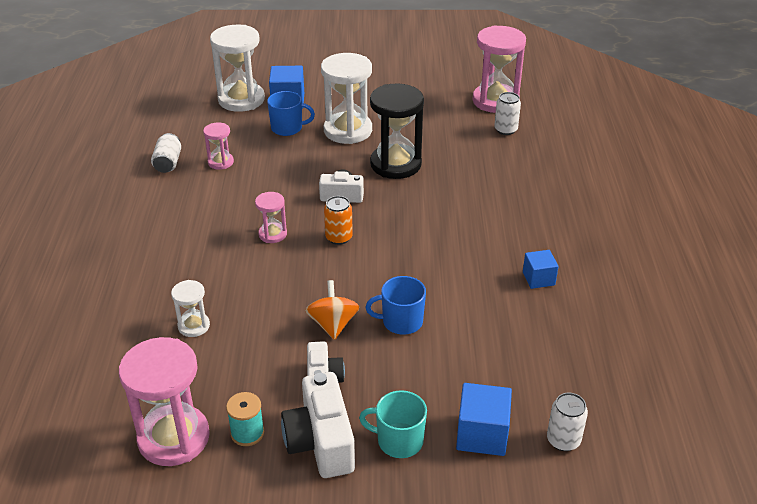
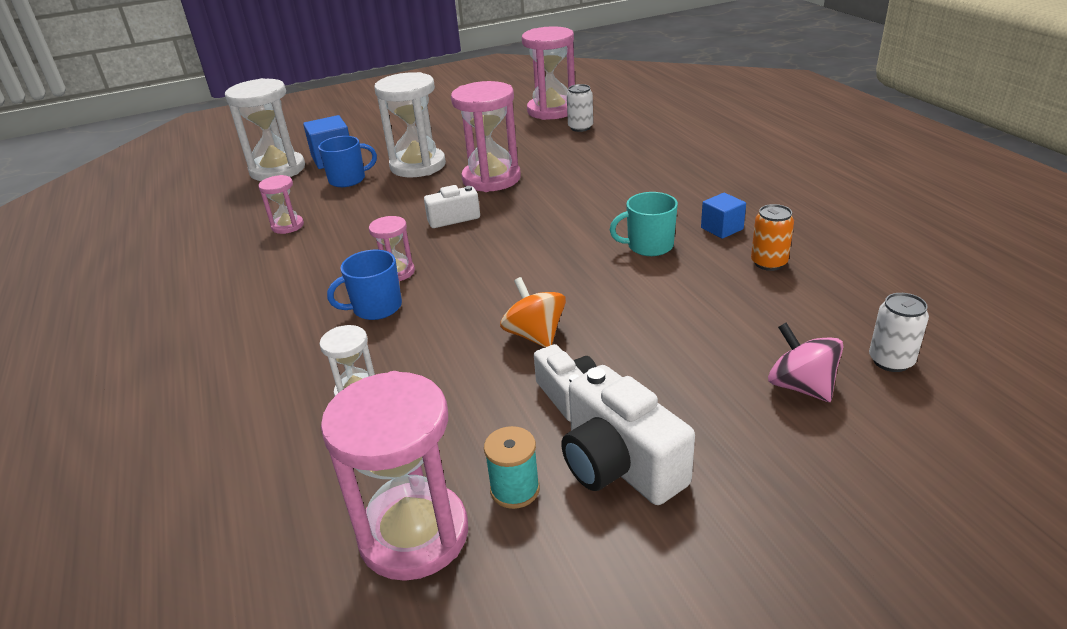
camera: 20 degrees left, 5 degrees down
(168, 163) = (220, 243): white can -> none
(339, 237) = (478, 254): orange can -> orange can (768, 263)
(395, 164) = (491, 179): black hourglass -> pink hourglass
(399, 441) = (713, 427): turquoise mug -> turquoise mug (649, 246)
(401, 321) = (612, 308): blue mug -> blue mug (376, 307)
(482, 434) = (801, 386): blue cube -> pink spinning top

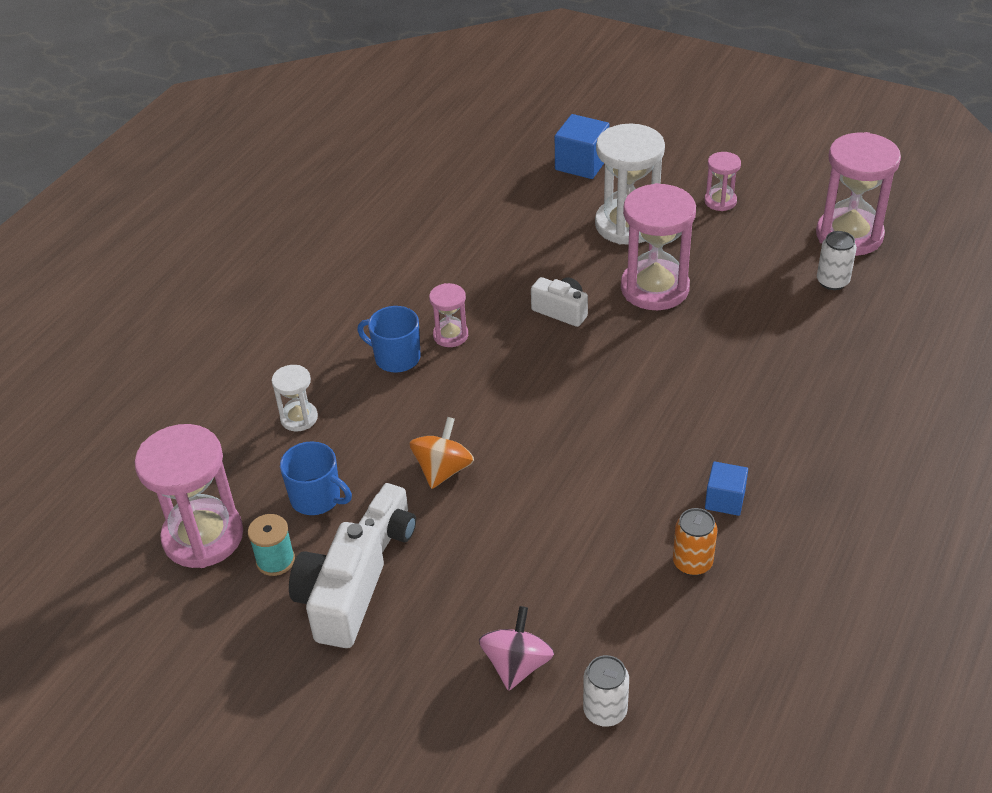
camera: 50 degrees right, 10 degrees up
(277, 170) = (528, 147): white hourglass -> none
(287, 226) = (452, 224): pink hourglass -> pink hourglass (720, 201)
(348, 179) = (557, 201): blue mug -> blue mug (316, 498)
(649, 246) = (641, 465): turquoise mug -> none

